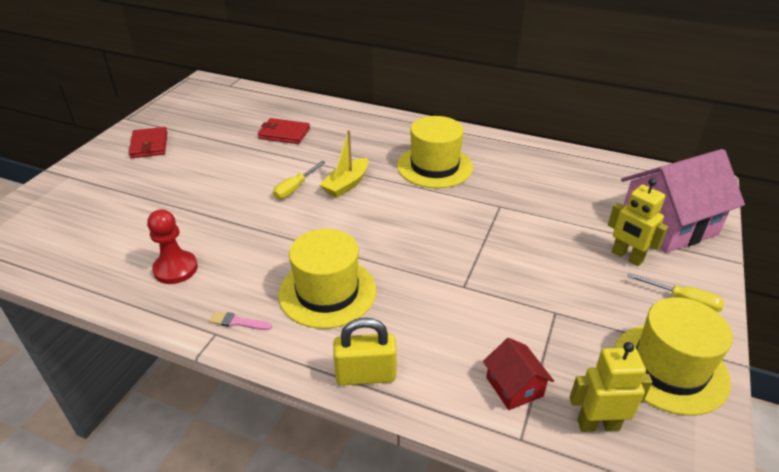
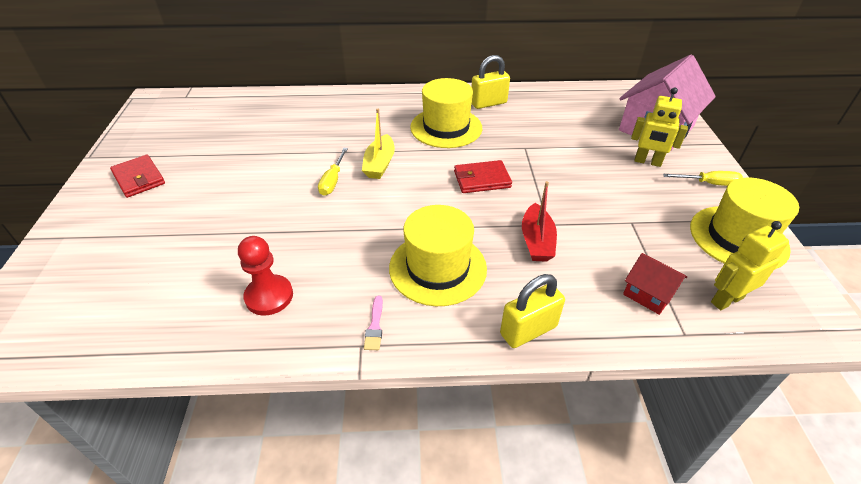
camera: 25 degrees left, 5 degrees up
(238, 322) = (375, 326): pink brush -> pink brush turned 75 degrees counterclockwise
(284, 134) = (281, 131): red wallet -> red wallet (482, 179)
(439, 298) = (536, 241): none -> red boat
(496, 153) = (488, 103): none -> yellow padlock

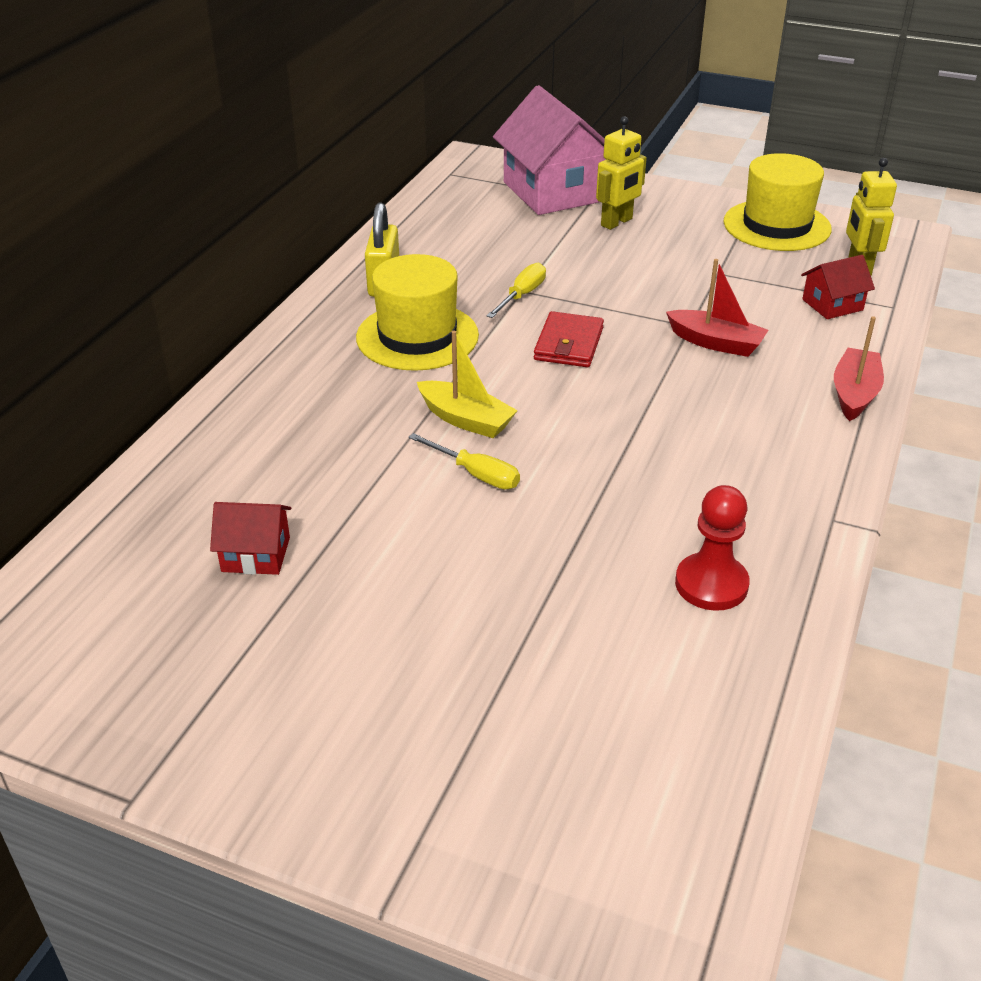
camera: 65 degrees left, 5 degrees down
(139, 178) = (288, 715): red wallet -> none
(243, 137) = (256, 554): none -> red house
(375, 326) = (805, 501): pink brush -> none
(438, 268) = (726, 427): yellow hat -> none
(528, 330) = (854, 394): yellow padlock -> red boat
(708, 183) = (681, 204): yellow screwdriver -> yellow screwdriver (522, 295)

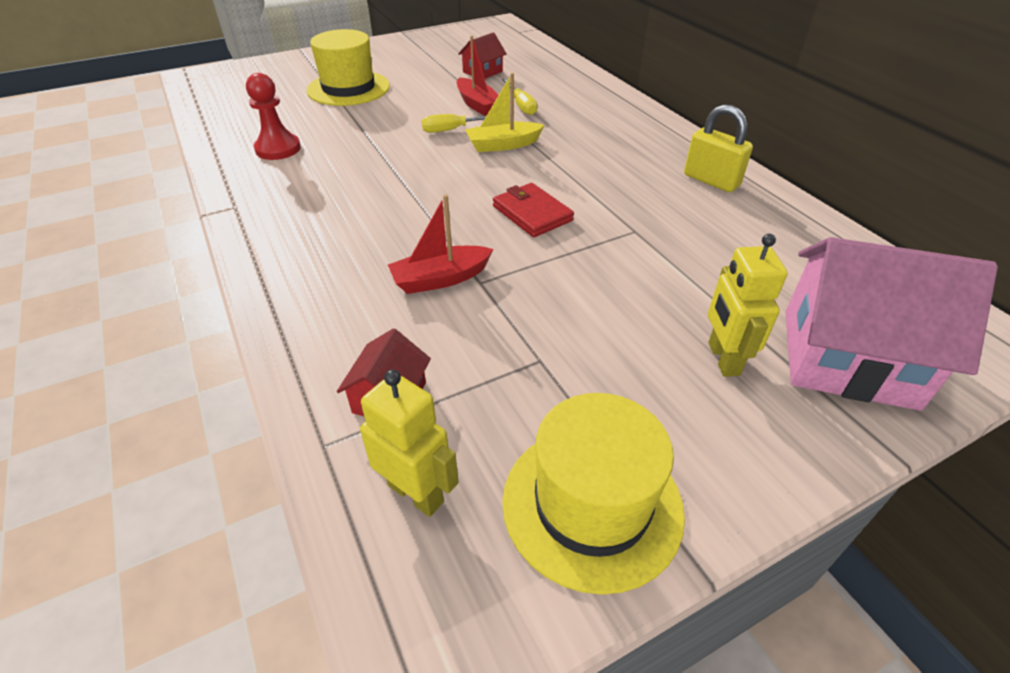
camera: 130 degrees right, 5 degrees up
(417, 336) = (616, 165): yellow hat -> yellow hat (348, 88)
(522, 295) = (626, 227): yellow screwdriver -> yellow screwdriver (521, 105)
(854, 394) = (284, 301): red boat -> red boat (478, 105)

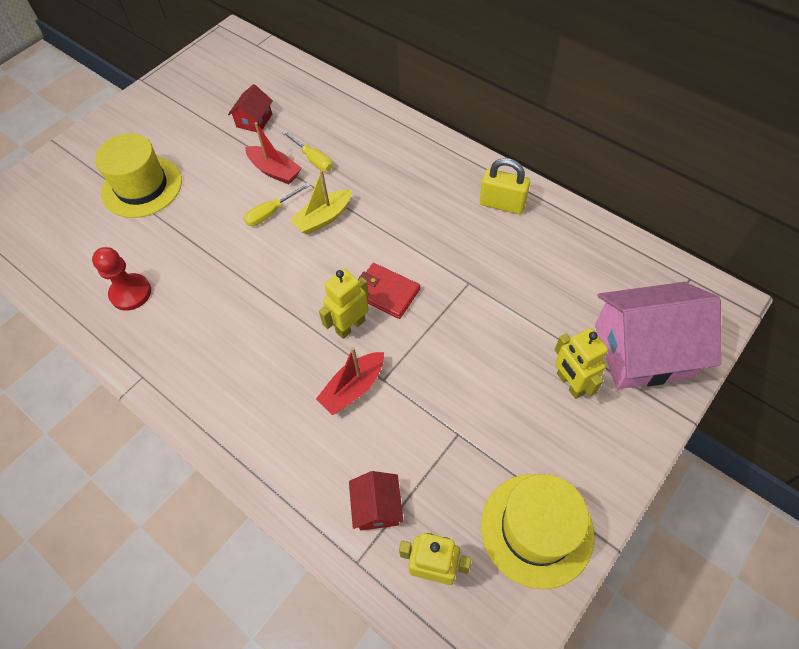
camera: 20 degrees left, 15 degrees up
(473, 228) = (350, 326): none -> yellow robot

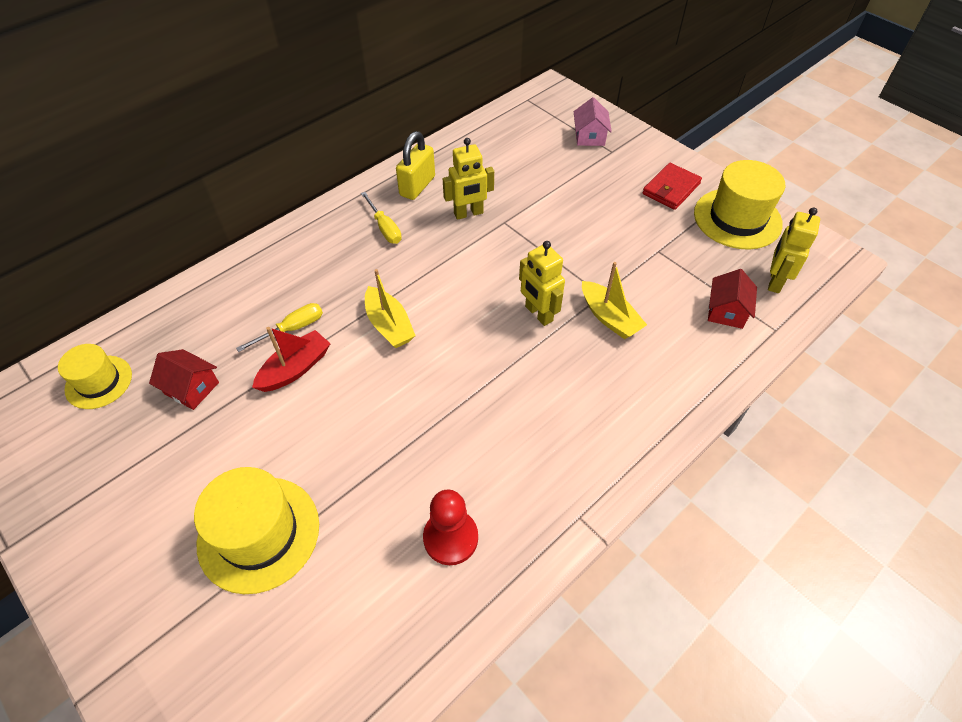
camera: 85 degrees left, 5 degrees down
(257, 75) = (99, 382): none -> yellow hat
(271, 212) = (363, 375): yellow screwdriver -> yellow screwdriver (384, 228)
(353, 388) = (609, 317): red boat -> yellow boat
(377, 507) = (726, 311): red house -> red house turned 75 degrees counterclockwise
(386, 292) = (503, 282): red wallet -> red wallet (671, 189)
(570, 384) = (615, 179): yellow robot -> yellow robot (468, 213)
(642, 351) = (589, 136): pink house -> pink house, size x0.47

